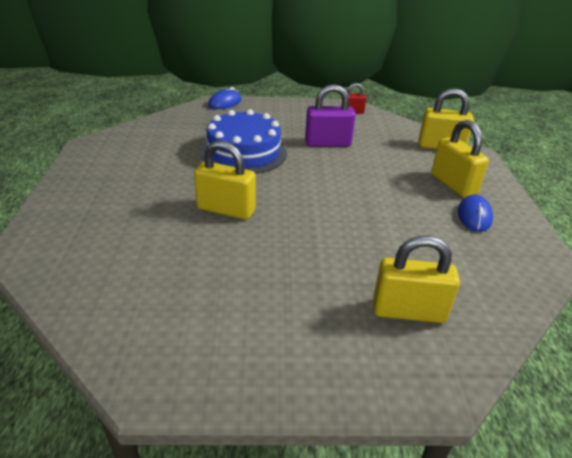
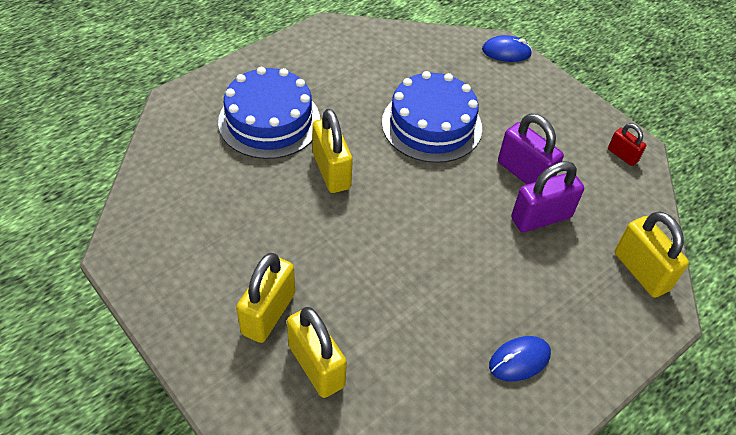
camera: 50 degrees right, 15 degrees up
(132, 213) = (269, 121): none -> blue cake
(368, 155) = (541, 218): none -> purple padlock
(453, 184) = (565, 317): yellow padlock -> yellow padlock (268, 313)

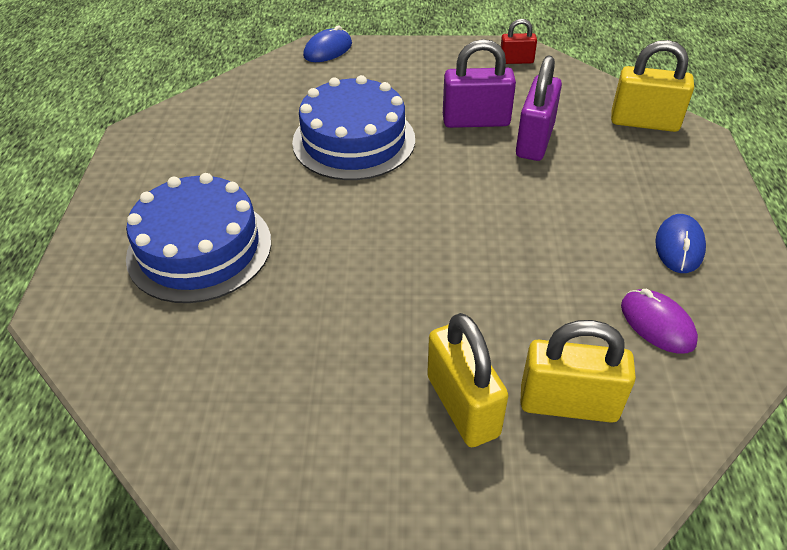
camera: 45 degrees left, 5 degrees down
(331, 171) = (327, 241): yellow padlock -> none
(428, 382) = (657, 324): none -> purple mouse

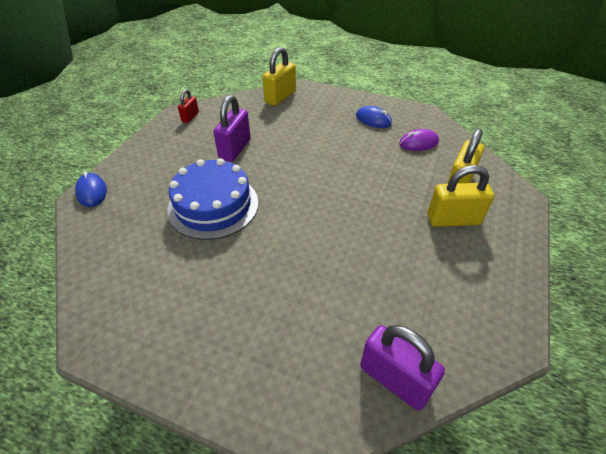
camera: 70 degrees left, 0 degrees up
(199, 249) = (278, 317): blue cake -> none
(535, 141) = (269, 134): purple padlock -> purple padlock (394, 379)

